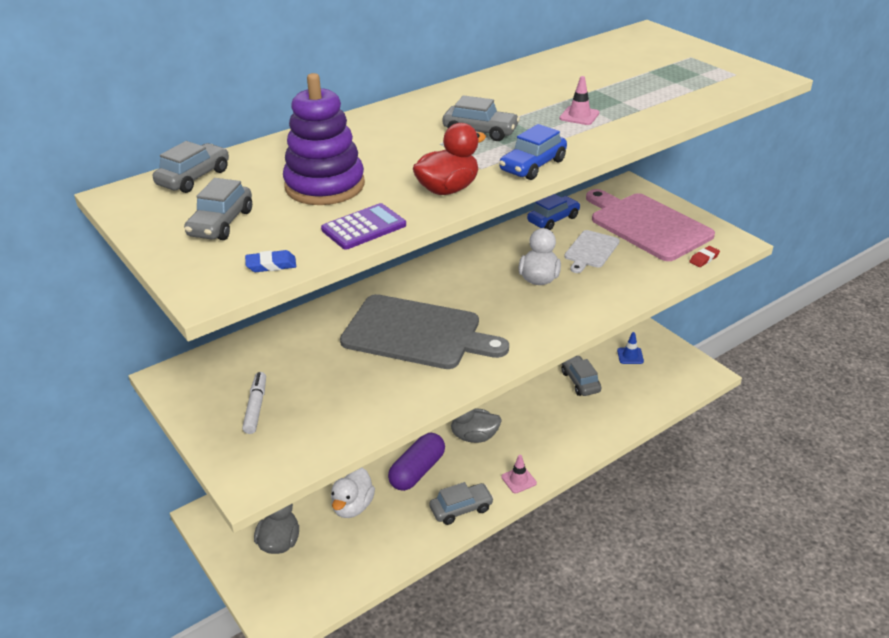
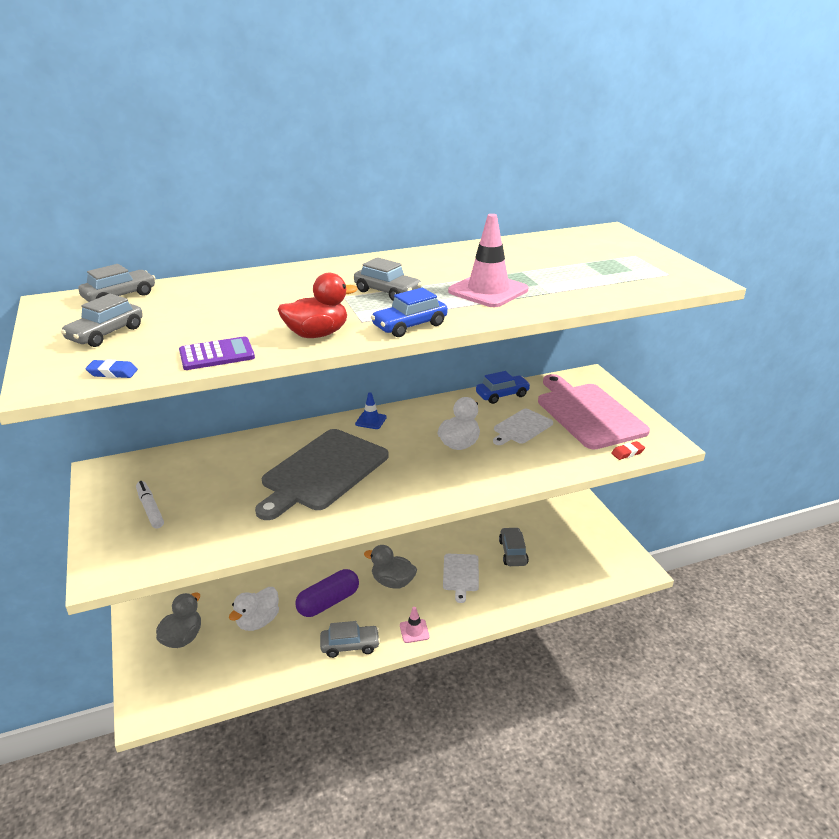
camera: 15 degrees right, 5 degrees down
(256, 407) = (150, 509): white marker -> white marker turned 45 degrees counterclockwise
(325, 186) = (216, 317): purple stacking toy -> none
(417, 333) = (323, 472): grey cutting board -> grey cutting board turned 90 degrees clockwise
(539, 414) = (461, 574): none -> white cutting board
(579, 116) = (488, 291): pink traffic cone -> pink traffic cone, size x1.95
(630, 356) = (571, 538): blue traffic cone -> blue traffic cone (371, 421)

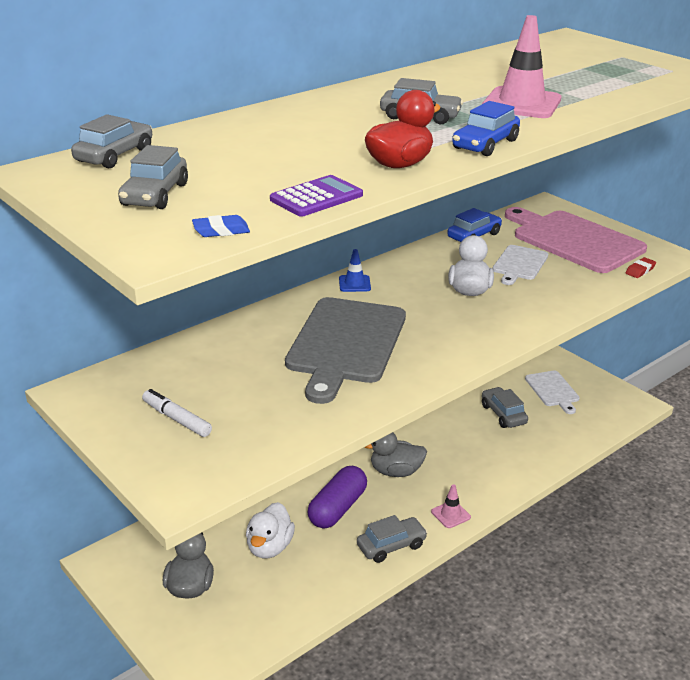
camera: 20 degrees left, 0 degrees up
(461, 574) = (463, 447): white cutting board -> white cutting board (553, 390)

